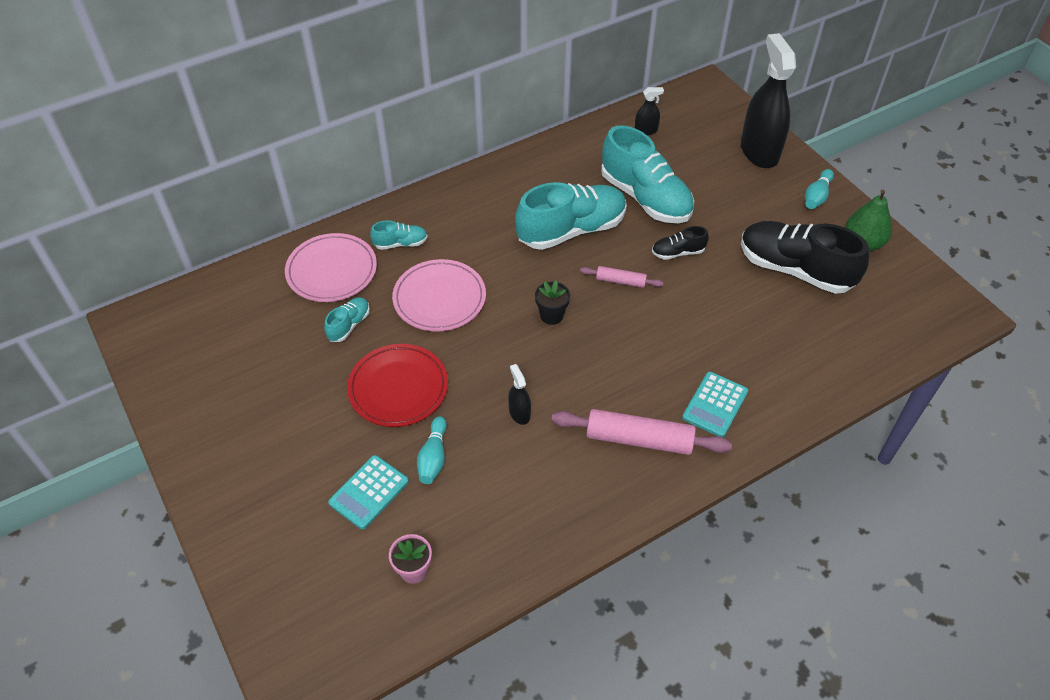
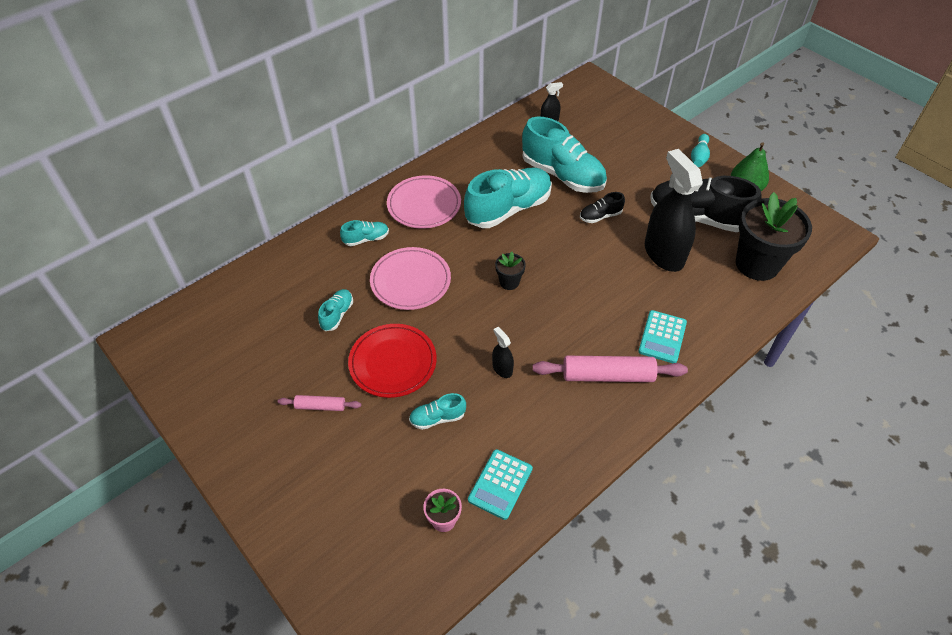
camera: 10 degrees left, 0 degrees up
(332, 271) = (311, 270): pink plate -> pink plate (424, 205)
(369, 492) = (388, 457): turquoise calculator -> turquoise calculator (500, 484)
(433, 457) = (437, 418): turquoise bowling pin -> turquoise shoe
(620, 281) = (559, 246): pink rolling pin -> pink rolling pin (320, 406)
(759, 151) = (644, 126): black spray bottle -> black spray bottle (664, 254)
(853, 335) = (757, 264): none -> black flower pot

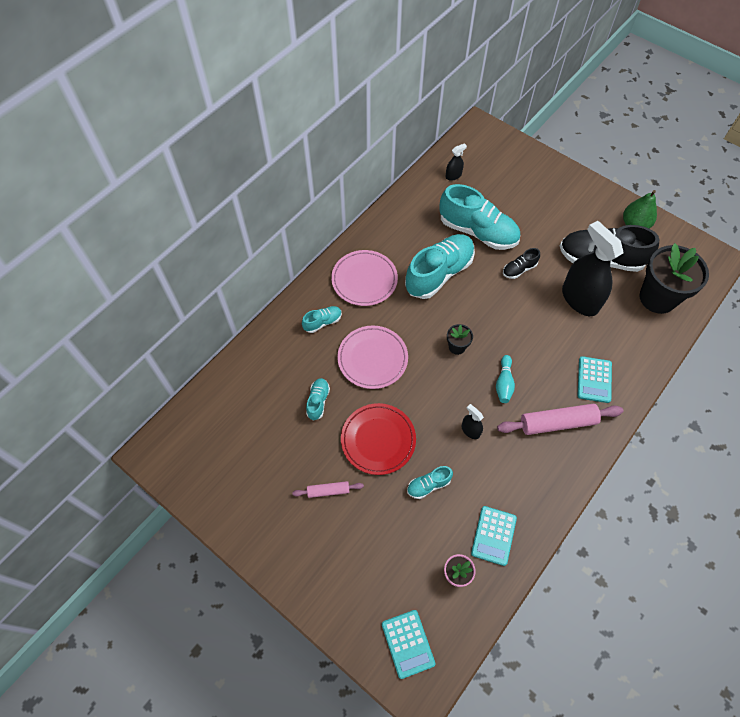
camera: 10 degrees left, 10 degrees up
(363, 587) = (408, 643): none -> turquoise calculator
(699, 157) = (590, 196): turquoise bowling pin -> turquoise bowling pin (504, 383)

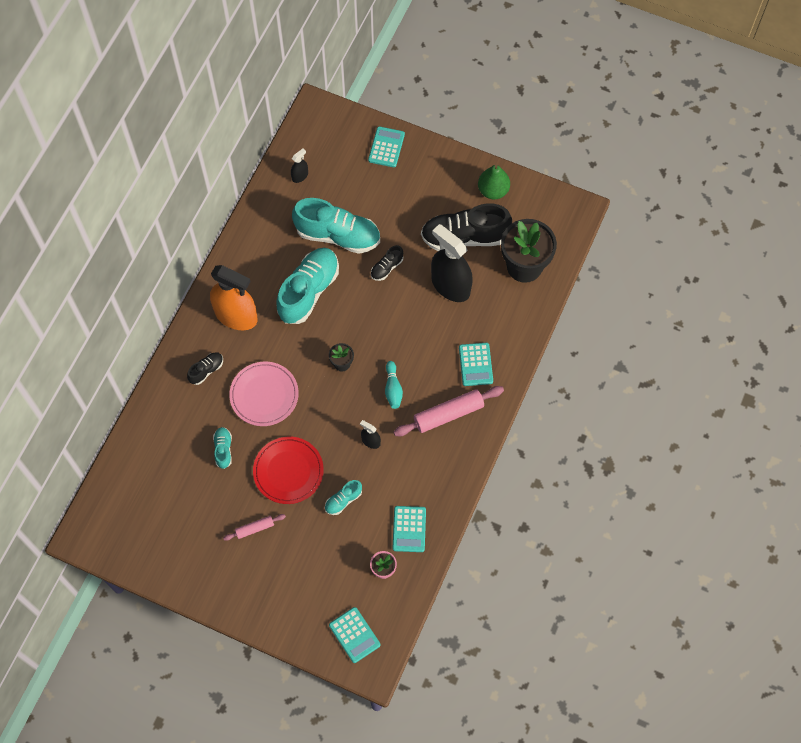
camera: 15 degrees left, 5 degrees up
(322, 322) = (206, 370): turquoise shoe -> black shoe
(364, 280) = (236, 316): pink plate -> orange spray bottle
(538, 169) = (386, 147): none -> turquoise calculator

